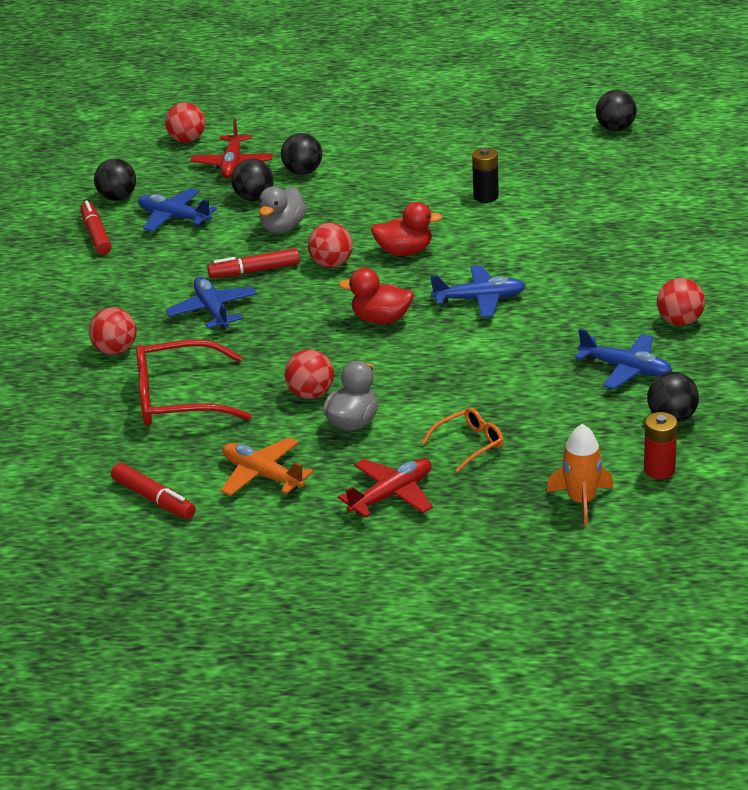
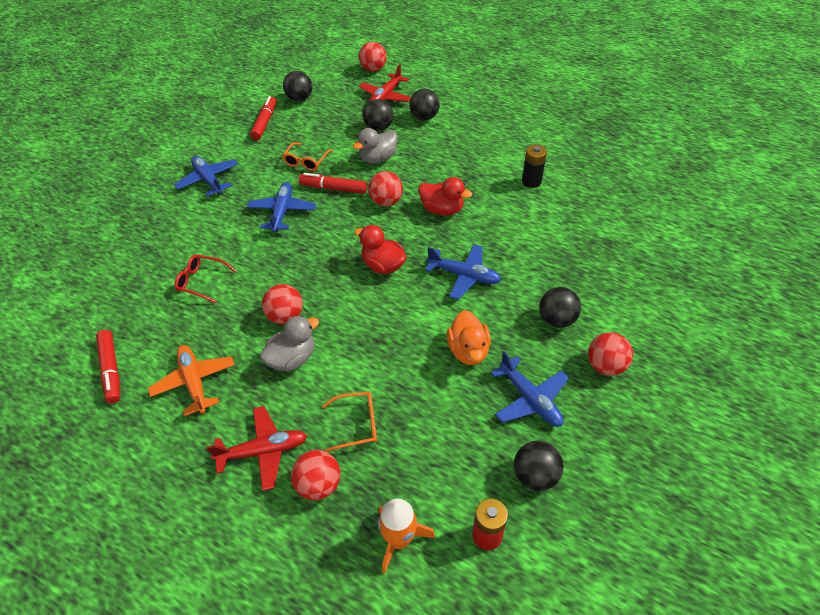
camera: 25 degrees right, 15 degrees up
(115, 350) = (199, 221): red ball -> red ball (318, 485)
(174, 217) = (319, 126): blue plane -> blue plane (208, 180)
(180, 398) = (202, 281): red glasses -> red glasses, size x0.54
(193, 256) = (306, 161): none -> orange glasses
(535, 355) = (468, 351): none -> orange duck
(615, 128) = (665, 154): black ball -> black ball (556, 319)

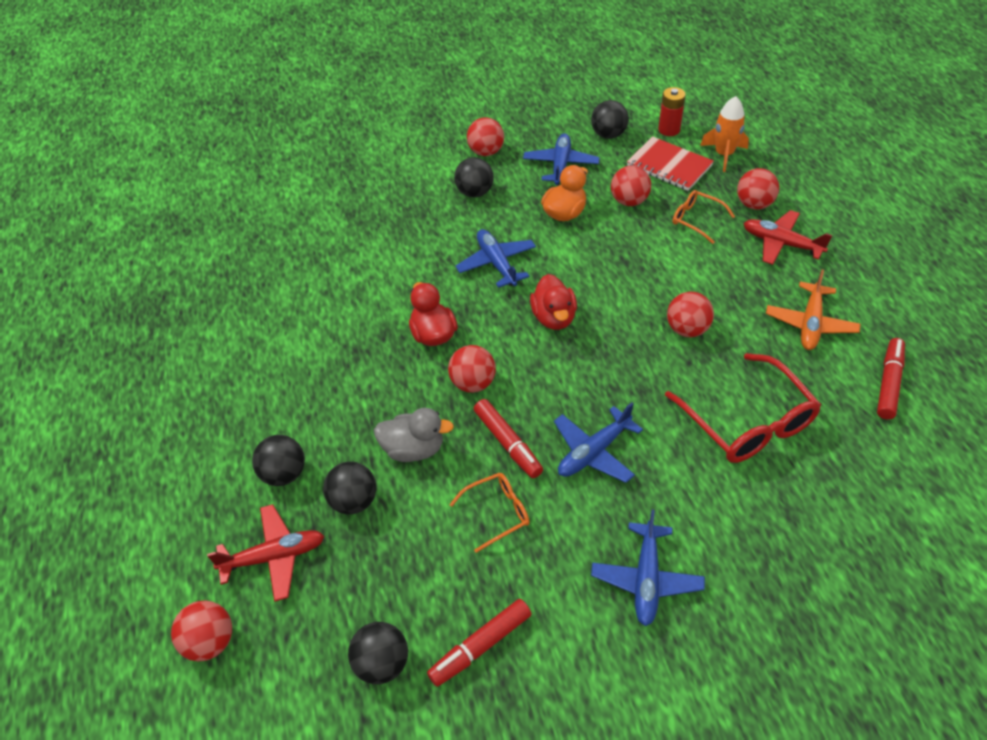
camera: 135 degrees left, 0 degrees up
(202, 281) = (747, 421): red glasses -> red glasses, size x1.87
(292, 359) = (709, 291): grey duck -> none
(431, 402) = (629, 201): none -> red ball
(438, 476) = (669, 166): none -> red notebook
(531, 181) = (315, 304): black battery -> none

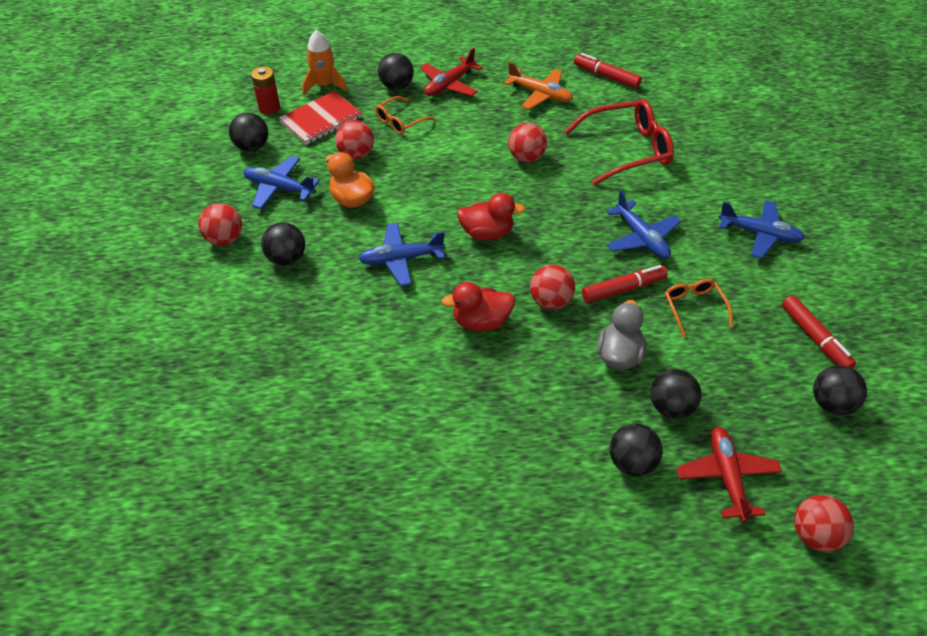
camera: 80 degrees left, 0 degrees up
(754, 204) = (396, 86): red ball -> black ball

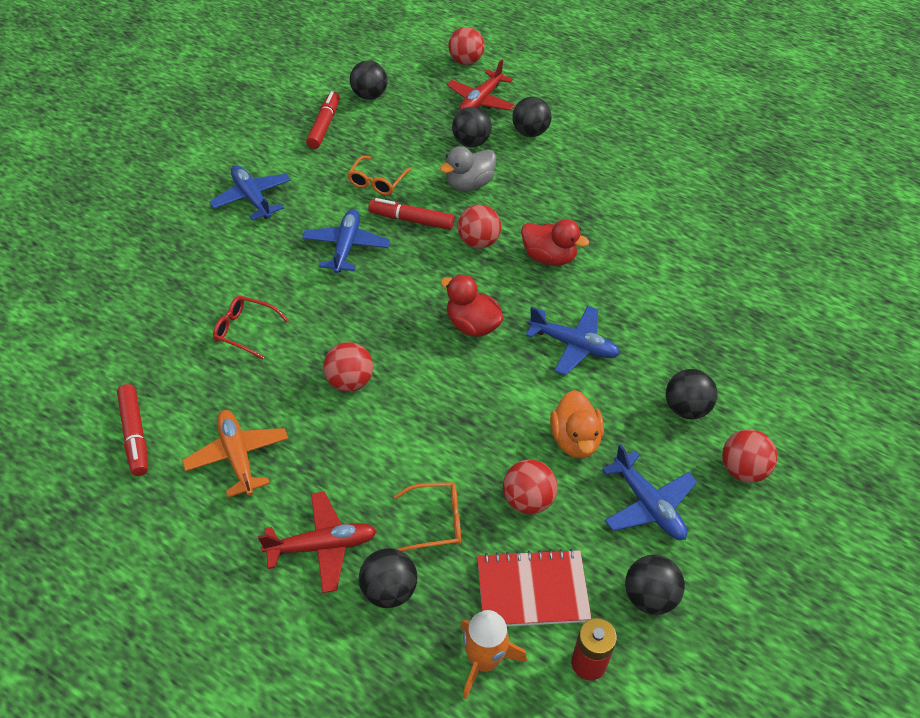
camera: 145 degrees left, 0 degrees up
(626, 150) = (245, 330): red glasses -> red glasses, size x0.54

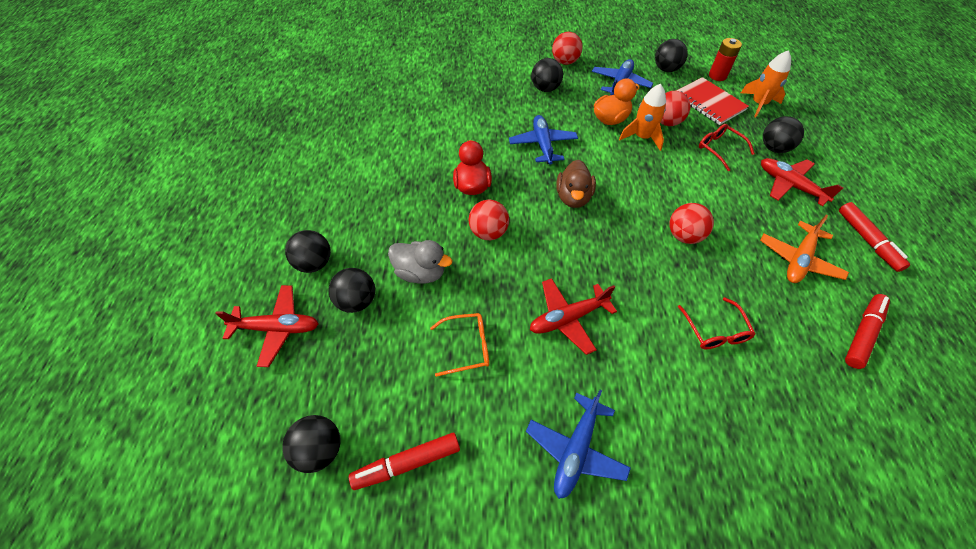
camera: 120 degrees left, 5 degrees up
(346, 247) = (568, 318): blue plane -> red plane
(411, 220) = (498, 290): red marker -> red marker (867, 240)
(435, 521) = (720, 149): orange glasses -> red glasses
(465, 61) = (197, 384): red ball -> none
(472, 325) = (573, 197): red duck -> brown duck
(518, 451) = (642, 137): none -> orange rocket

